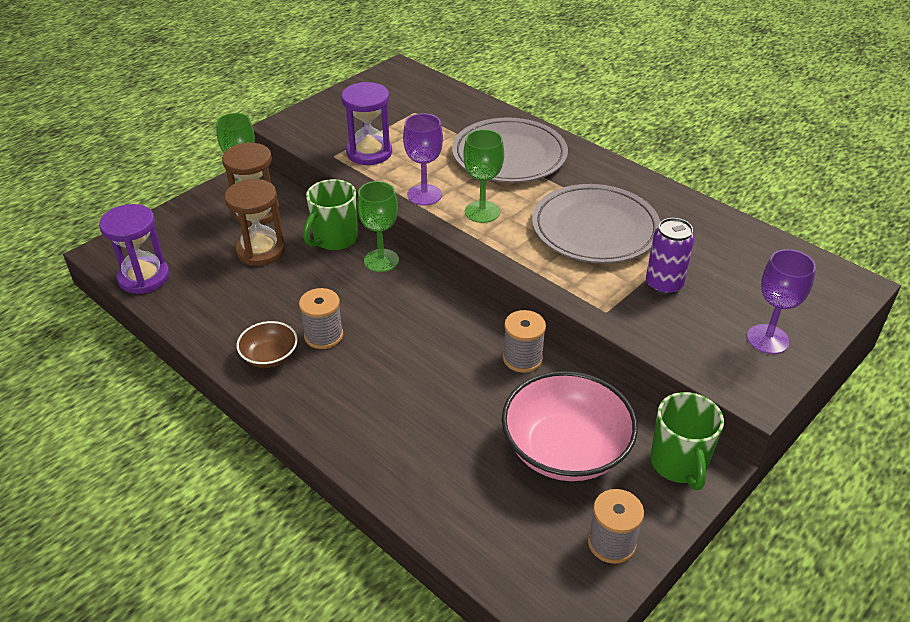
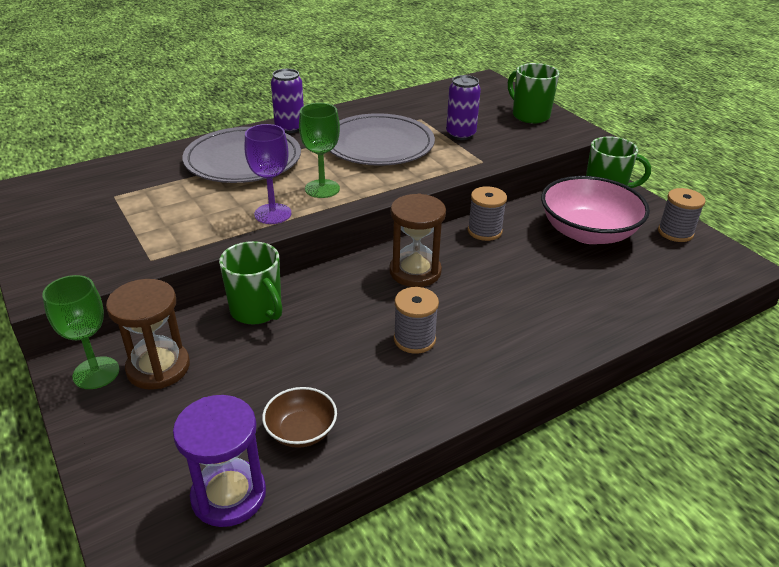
camera: 75 degrees left, 5 degrees down
(261, 251) = (241, 372): brown hourglass -> brown hourglass (415, 272)
(269, 356) = (433, 383): brown bowl -> brown bowl (301, 431)
(369, 153) = (166, 235): purple hourglass -> none
(381, 260) = (314, 284): green goblet -> none
(593, 165) = (290, 128): none -> purple can
(767, 339) = (529, 115): purple goblet -> green mug

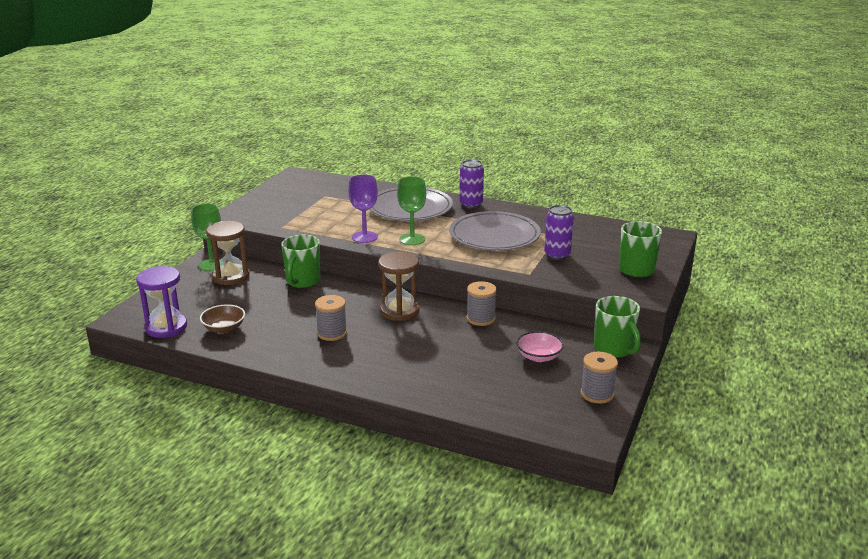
camera: 55 degrees right, 10 degrees down
(588, 232) = (539, 357): pink bowl -> pink bowl, size x0.50

